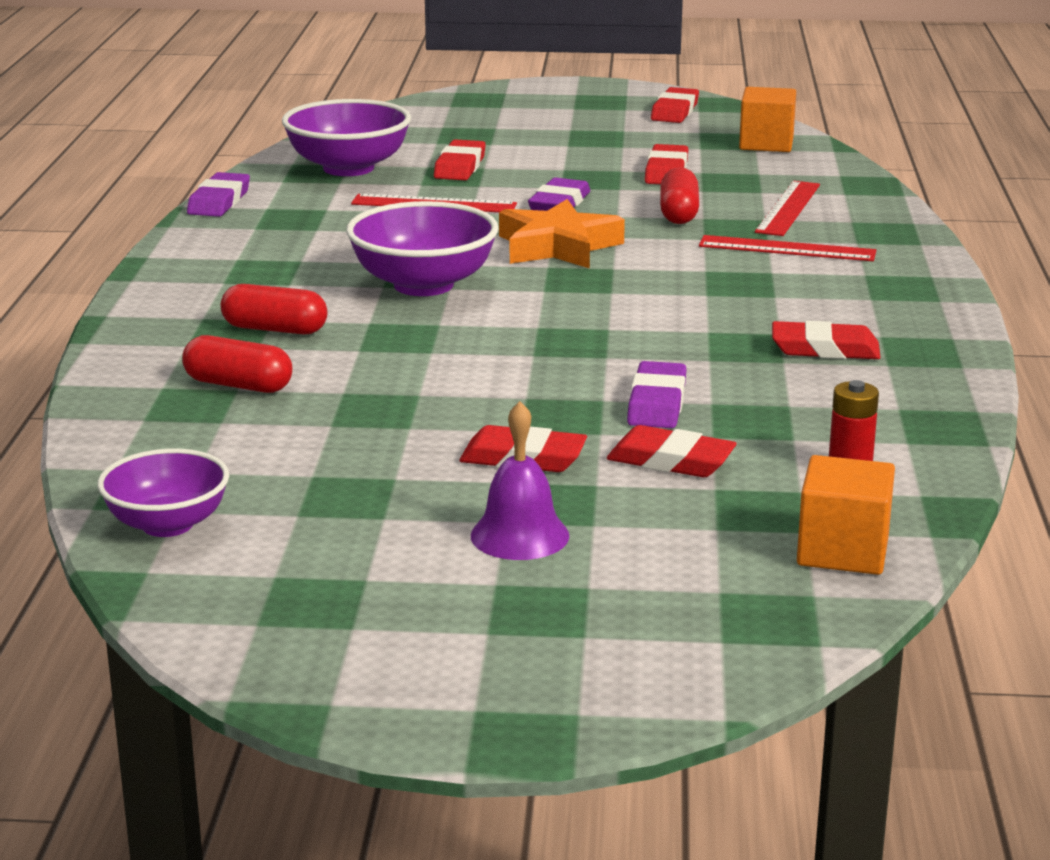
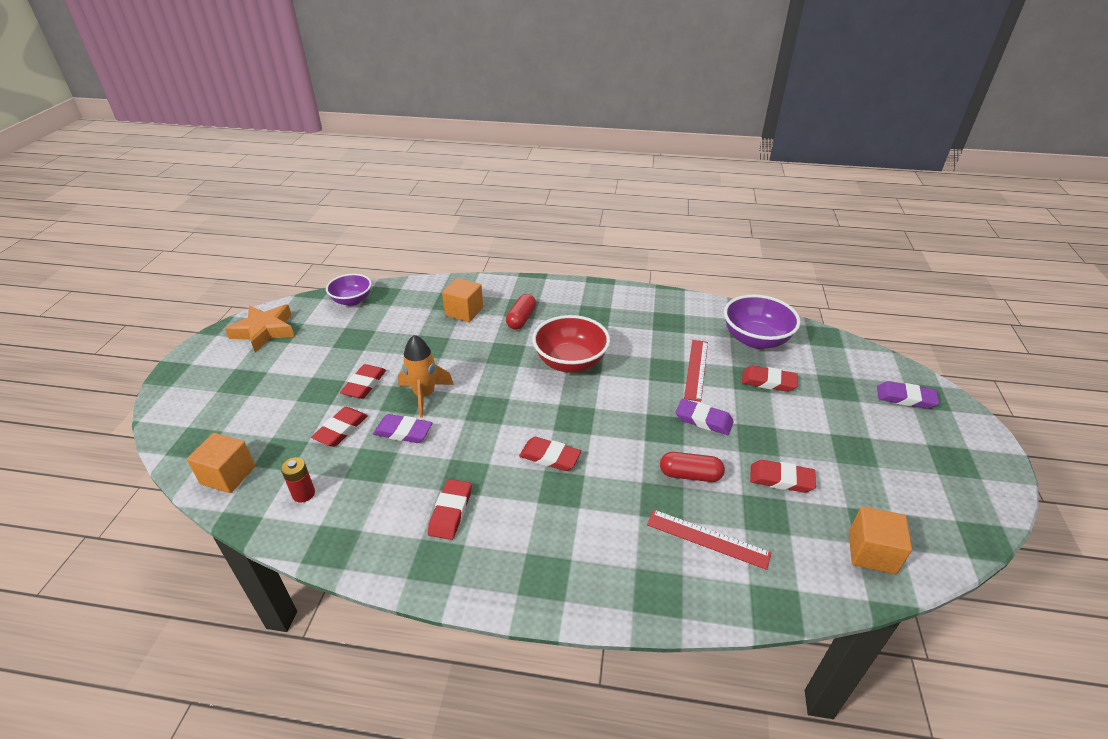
camera: 95 degrees right, 15 degrees up
(219, 201) = (692, 300): purple eraser -> purple eraser (905, 398)
(238, 385) = (464, 311): red capsule -> orange cube
(423, 285) = (570, 362): purple bowl -> red bowl
(519, 535) = (298, 379): purple bell -> none
(545, 396) = (424, 395): none -> orange rocket
(558, 247) = (626, 413): orange star -> orange star (265, 331)
(674, 111) = (944, 503): red eraser -> red eraser (550, 457)
(787, 249) = (621, 523): red ruler -> none

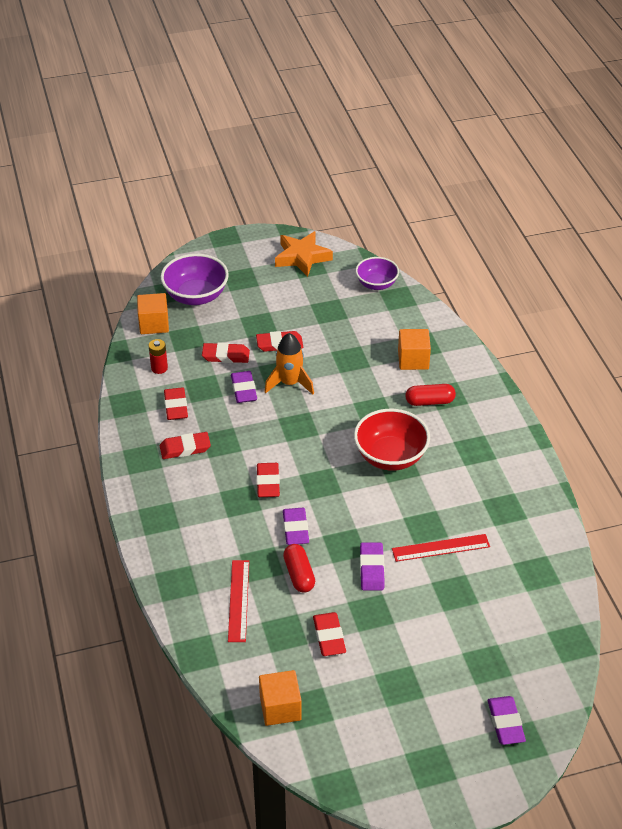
camera: 65 degrees right, 5 degrees up
(626, 457) = (295, 529): none -> purple eraser
(755, 339) = (522, 584): purple bowl -> purple bowl (196, 296)
(768, 381) = (458, 606): red eraser -> red eraser (176, 406)

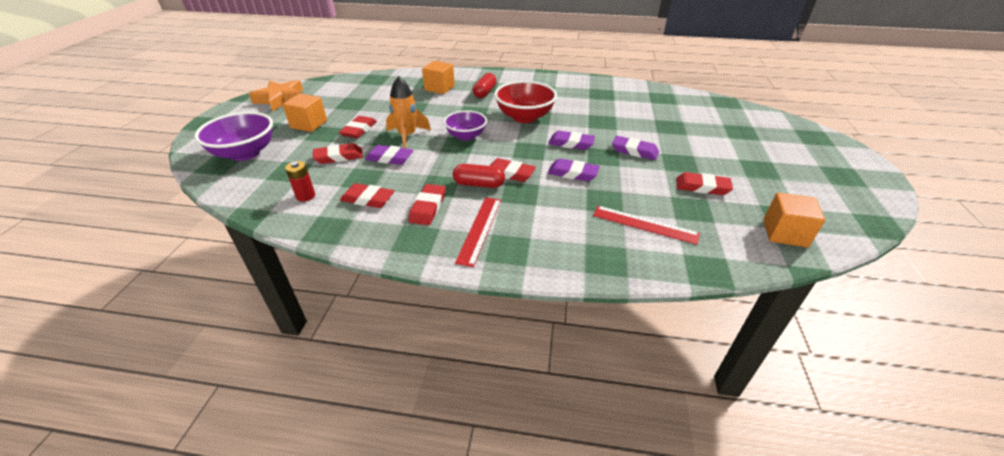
camera: 65 degrees left, 5 degrees down
(154, 324) = (244, 184): orange cube -> orange cube (309, 124)
(226, 356) = (338, 157): red eraser -> red eraser turned 45 degrees clockwise
(299, 575) = (626, 184): red capsule -> red capsule (479, 184)
(376, 284) = (351, 82): purple bowl -> purple bowl (466, 136)
(441, 548) = (626, 121): red ruler -> red ruler (480, 229)
(505, 722) = (796, 138): purple eraser -> purple eraser (571, 143)

